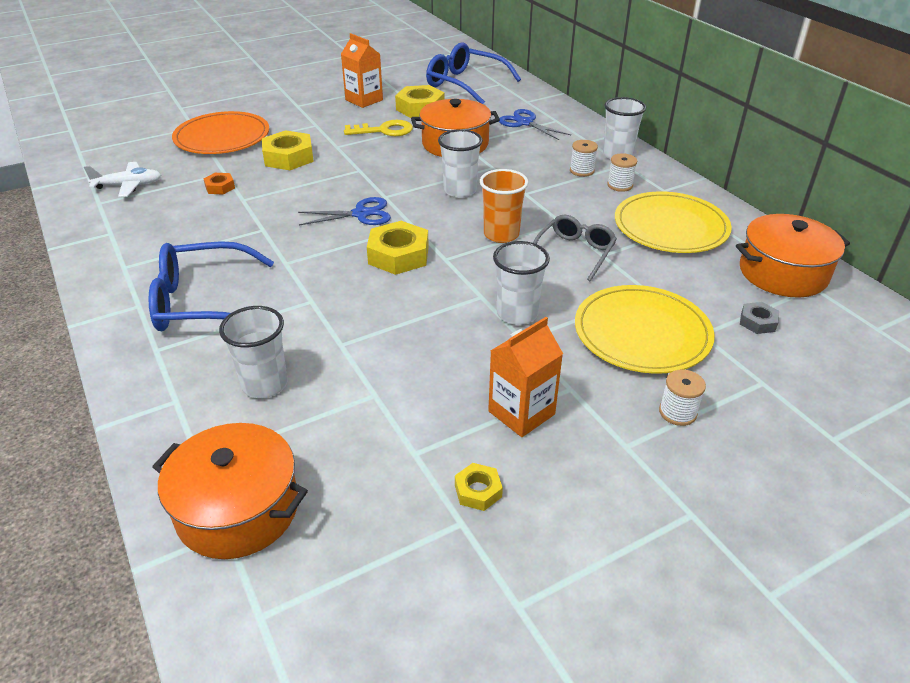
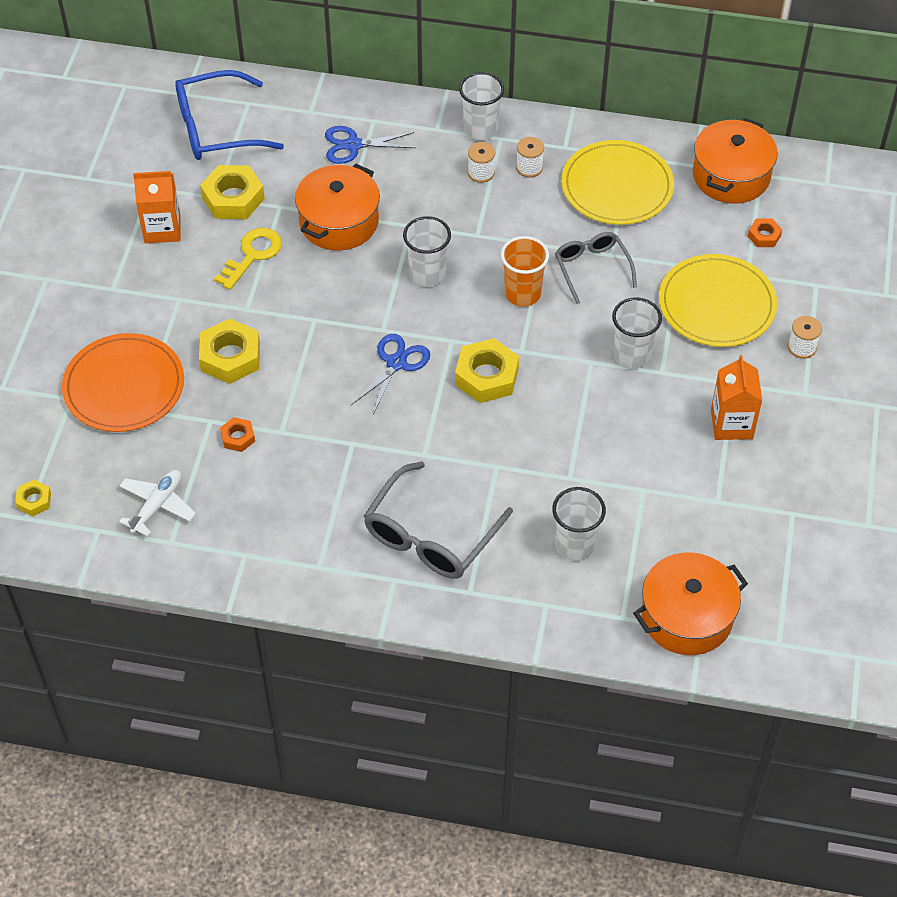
camera: 50 degrees left, 15 degrees up
(202, 302) = (430, 536): blue glasses -> grey glasses
(478, 491) = (776, 490): yellow nut -> yellow nut (34, 500)
(757, 322) = (764, 236): grey nut -> orange nut

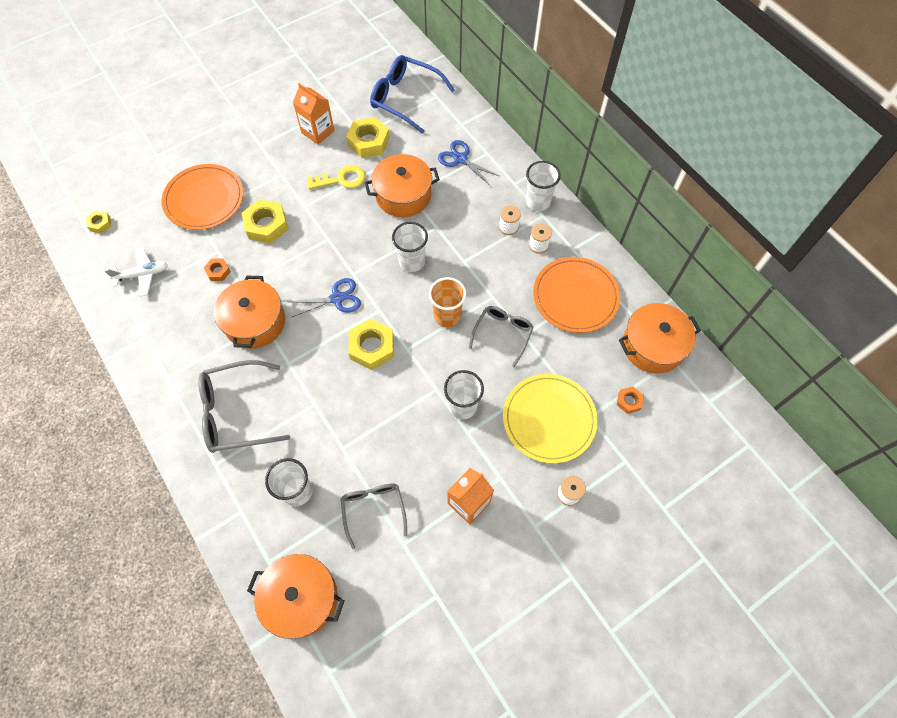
camera: 45 degrees right, 10 degrees up
(341, 449) = (255, 322): none -> orange pot
(617, 186) = (575, 296): yellow plate -> orange plate
(659, 499) = (373, 509): none -> grey glasses

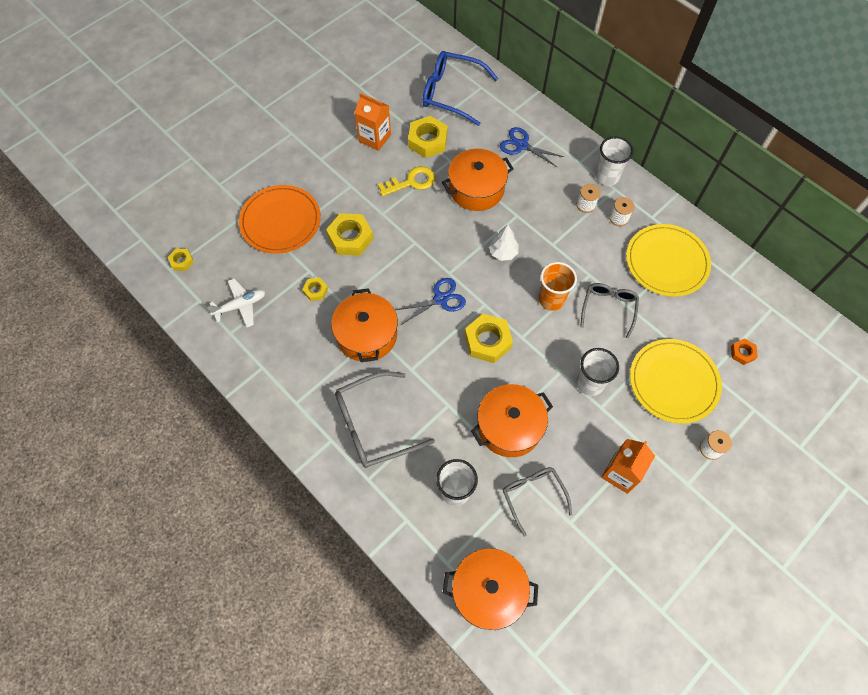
camera: 10 degrees left, 0 degrees up
(218, 271) = (315, 291): orange nut -> yellow nut
(412, 262) = (503, 252): white cup -> white tree
(575, 296) = (666, 262): orange plate -> yellow plate
(652, 346) = (750, 297): orange pot -> orange pot (509, 427)

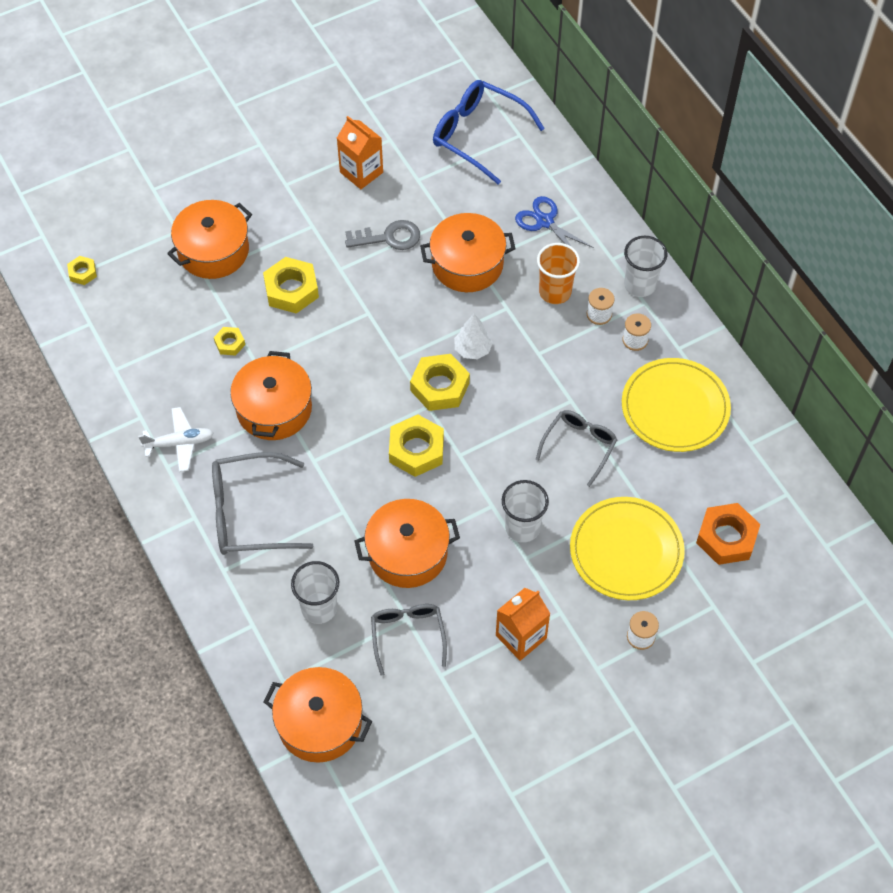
camera: 15 degrees right, 5 degrees down
(240, 305) = (136, 340): white plane -> white plane (179, 443)
(280, 221) = (213, 251): orange plate -> orange pot
(411, 182) = (389, 237): yellow key -> grey key
(428, 141) = (427, 190): yellow nut -> yellow nut (440, 387)
(440, 299) = (376, 388): blue scissors -> none
(551, 299) = (512, 419): orange cup -> orange cup (555, 292)
(742, 353) = (726, 537): orange nut -> orange nut, size x1.90

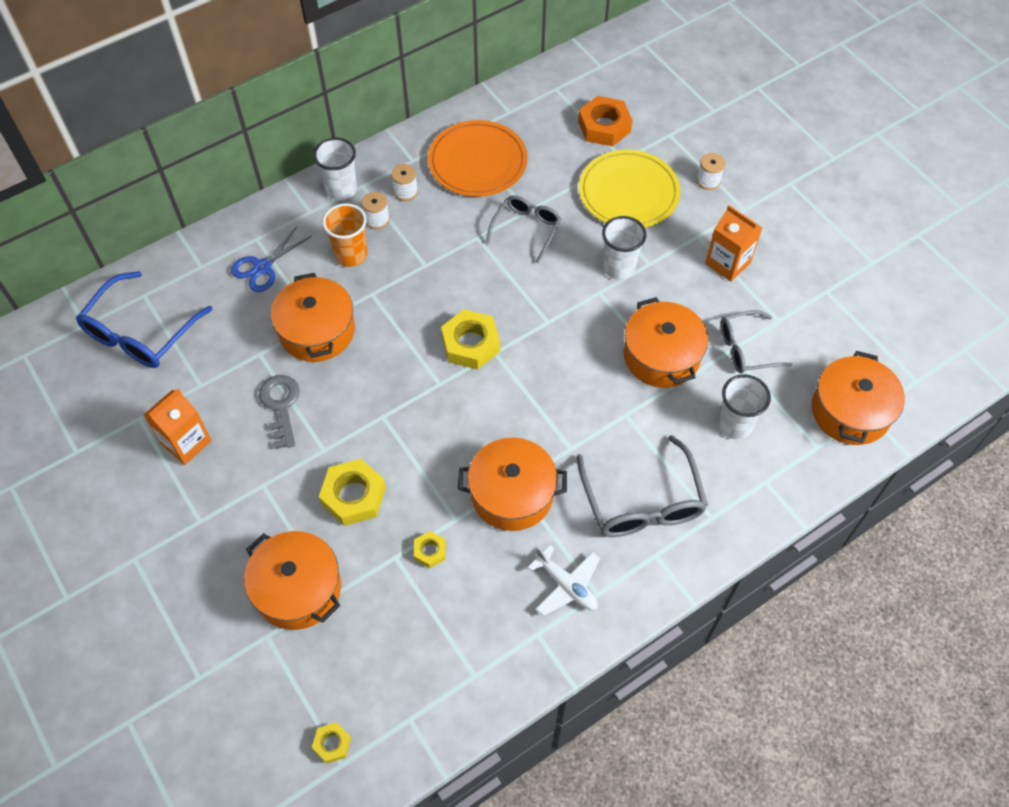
camera: 95 degrees left, 0 degrees up
(179, 443) = (566, 585): white plane -> white plane turned 150 degrees clockwise
(416, 450) = (546, 358): yellow nut -> none
(472, 349) = (424, 319): white tree -> none
(579, 446) = (526, 229): grey glasses -> grey glasses turned 90 degrees clockwise
(675, 407) = (477, 162): yellow plate -> orange plate

